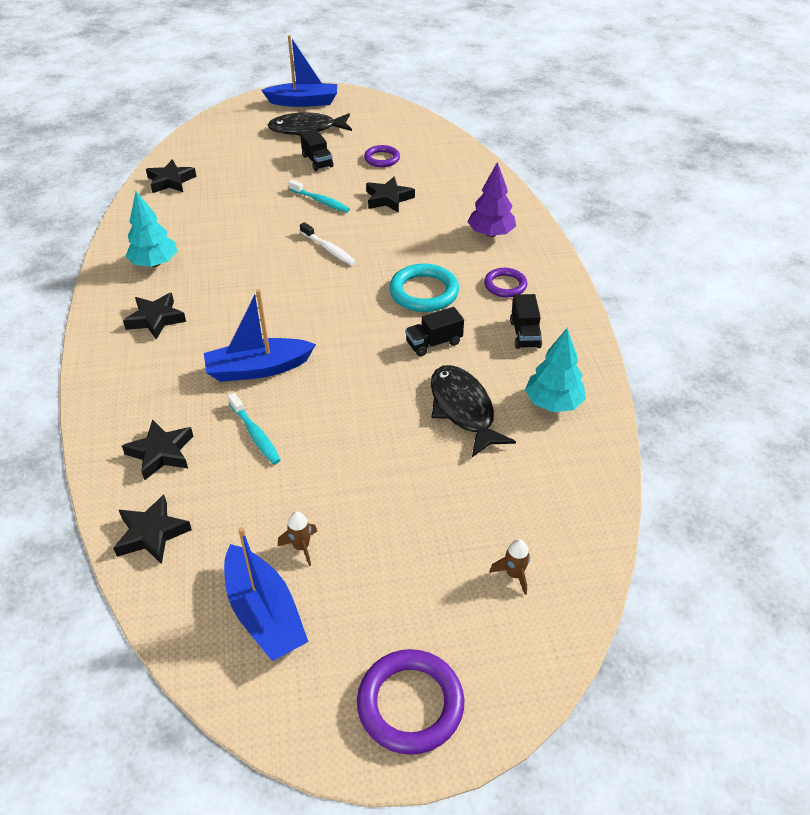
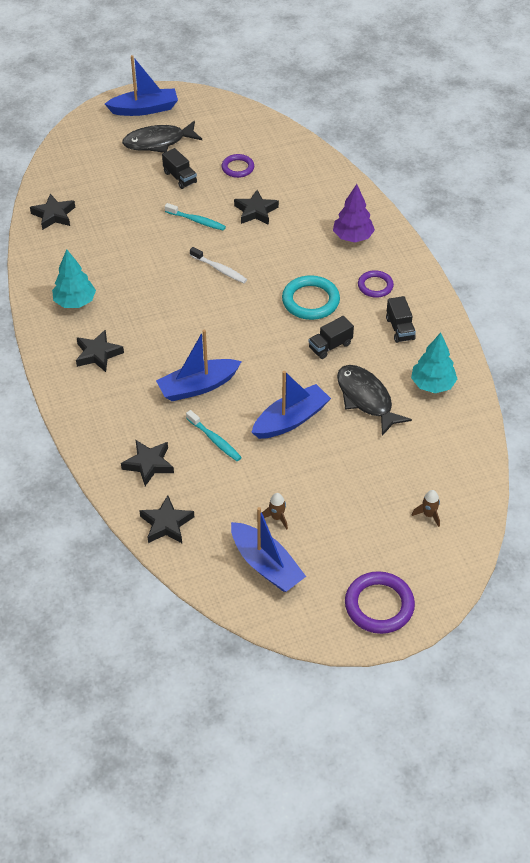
camera: 10 degrees left, 5 degrees up
(360, 422) = (291, 420): none -> blue boat

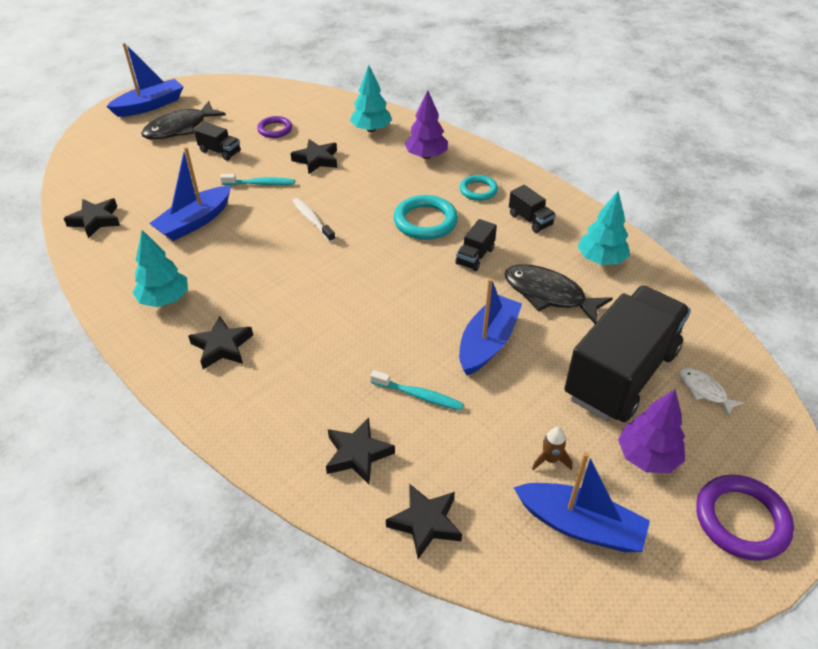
camera: 25 degrees left, 5 degrees down
(198, 386) = (362, 343): blue boat -> blue boat (195, 222)
(219, 269) = (312, 220): white toothbrush -> white toothbrush turned 135 degrees counterclockwise
(321, 193) = (371, 129): none -> turquoise tree
(347, 542) = (647, 457): none -> purple tree
(374, 479) = (621, 374): none -> black truck
(375, 286) = (478, 190): purple ring -> turquoise ring
(428, 515) = (704, 391): brown rocket -> white fish

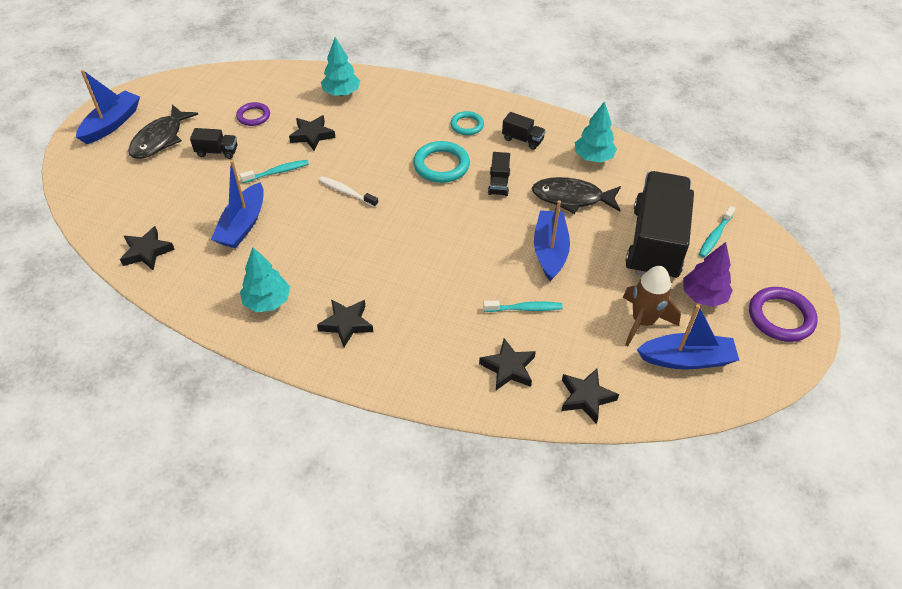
camera: 25 degrees left, 5 degrees up
(426, 156) = (405, 106): purple tree -> none
(550, 460) = (643, 322): brown rocket -> brown rocket, size x2.06
(704, 391) = (715, 236): white fish -> turquoise toothbrush

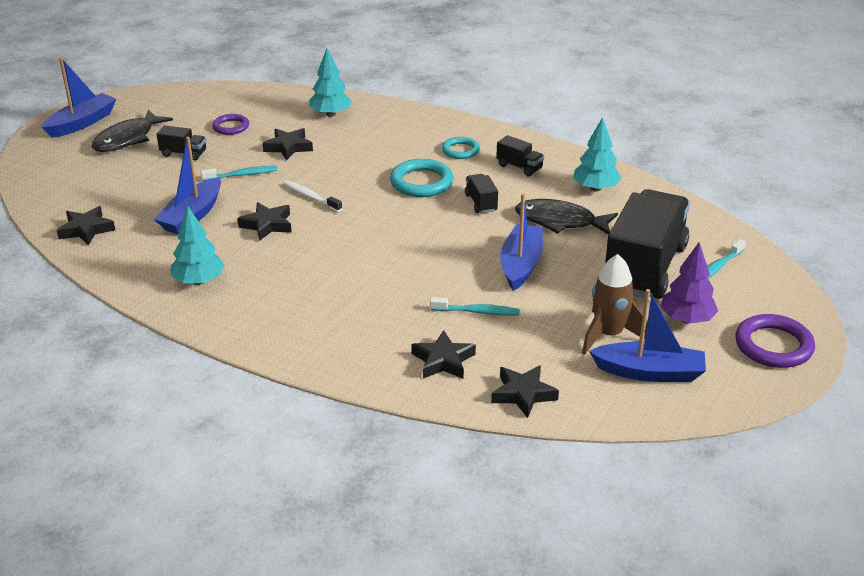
camera: 10 degrees right, 15 degrees down
(346, 324) = (277, 307): black star -> black star (267, 225)
(499, 183) = (481, 203): black truck -> black truck turned 150 degrees clockwise

